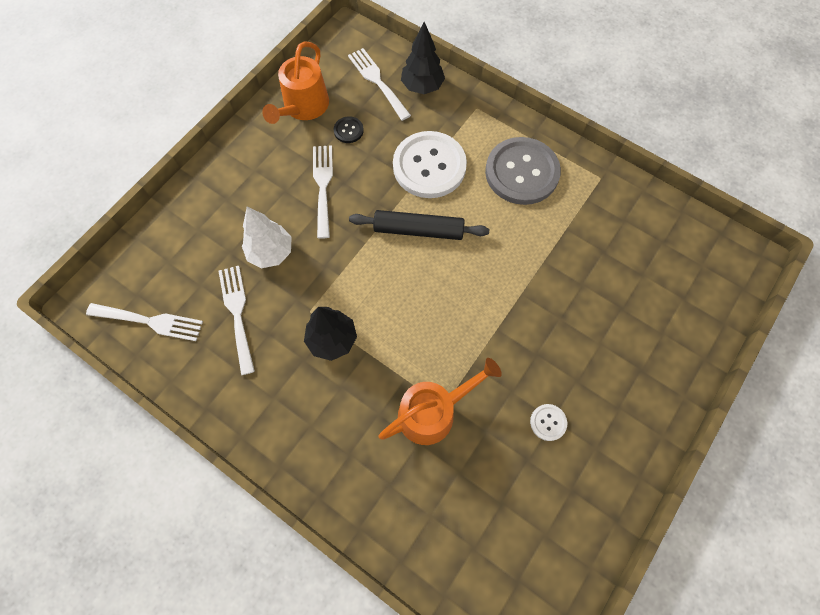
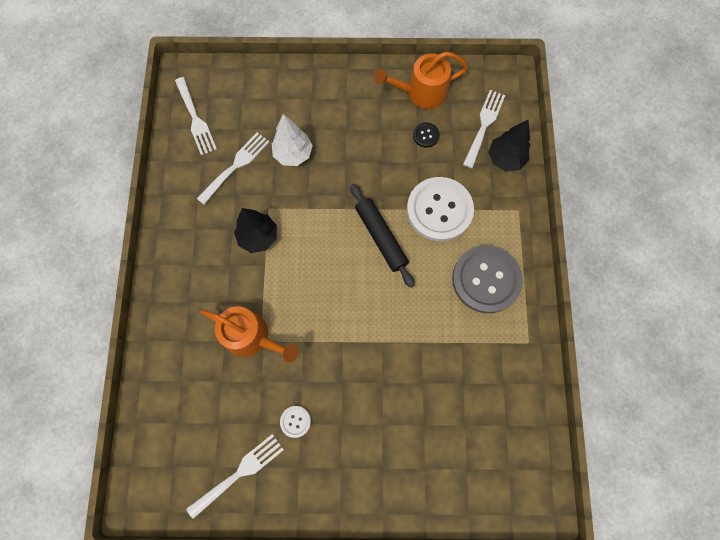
camera: 55 degrees right, 5 degrees up
(323, 186) = (367, 150): white fork -> white fork (239, 473)

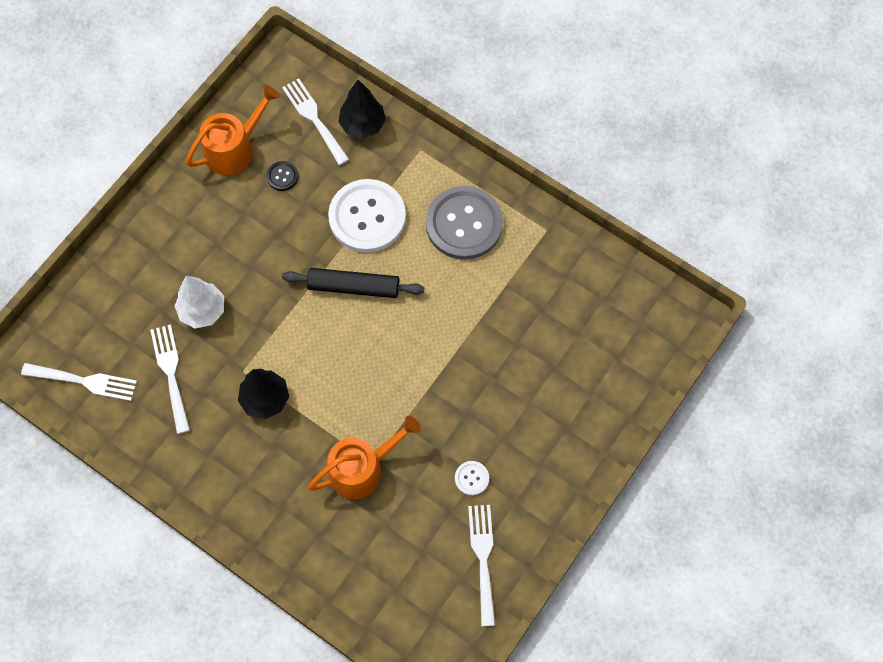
camera: 55 degrees left, 5 degrees down
(421, 92) = (234, 149): orange watering can -> orange watering can turned 150 degrees counterclockwise

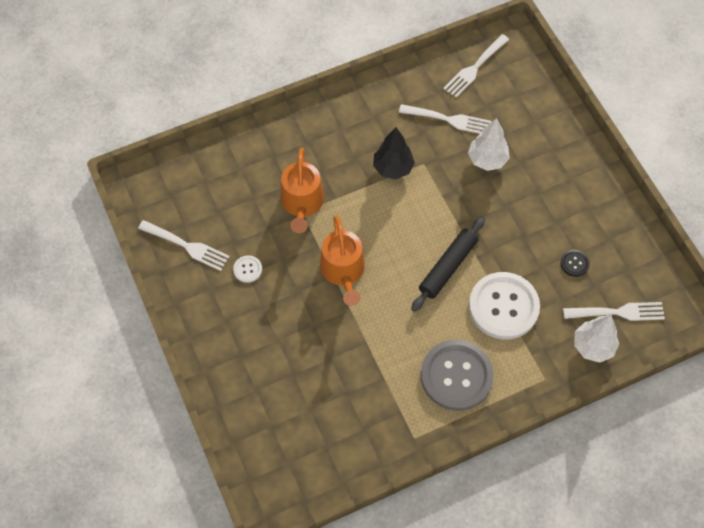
camera: 120 degrees right, 5 degrees down
(234, 149) = (619, 241): orange watering can -> orange watering can (343, 271)
(362, 125) = (593, 346): black tree -> white tree

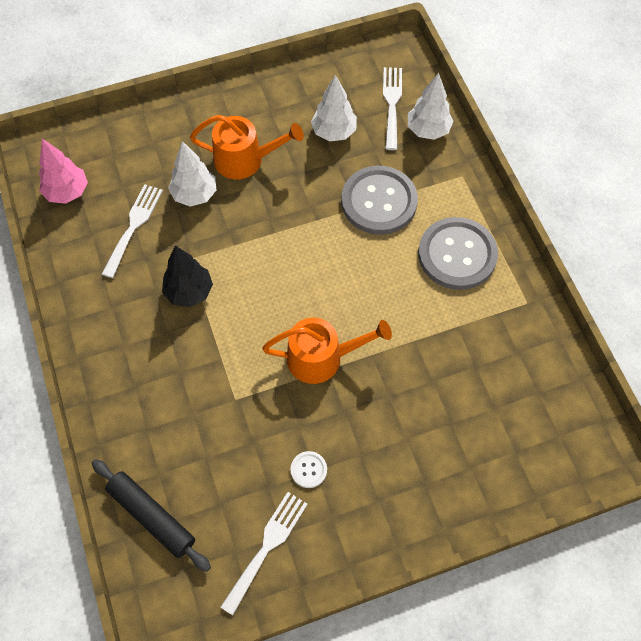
camera: 85 degrees left, 0 degrees up
(302, 203) = (222, 398): orange watering can -> orange watering can (245, 160)
(448, 267) = (327, 249): black rolling pin -> black rolling pin (152, 516)
(474, 68) = (67, 192): white fork -> pink tree
(503, 306) = (379, 201): white button -> grey button
(574, 263) = (334, 132): black button -> white tree

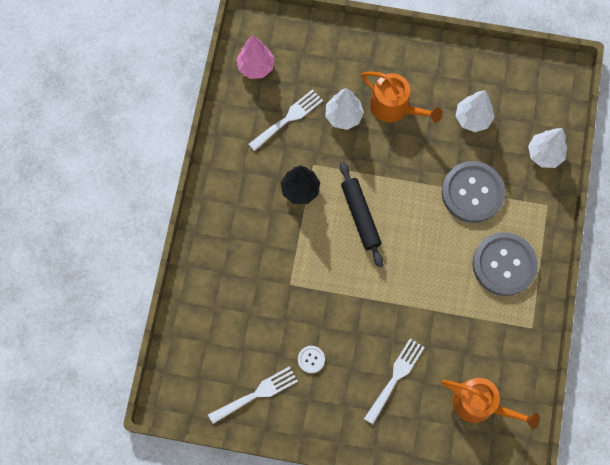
camera: 30 degrees right, 10 degrees up
(152, 516) = (196, 333): black rolling pin -> black rolling pin (360, 216)
(321, 358) = (363, 287): orange watering can -> orange watering can (479, 404)
(392, 104) = (530, 117): white fork -> white fork (395, 377)

